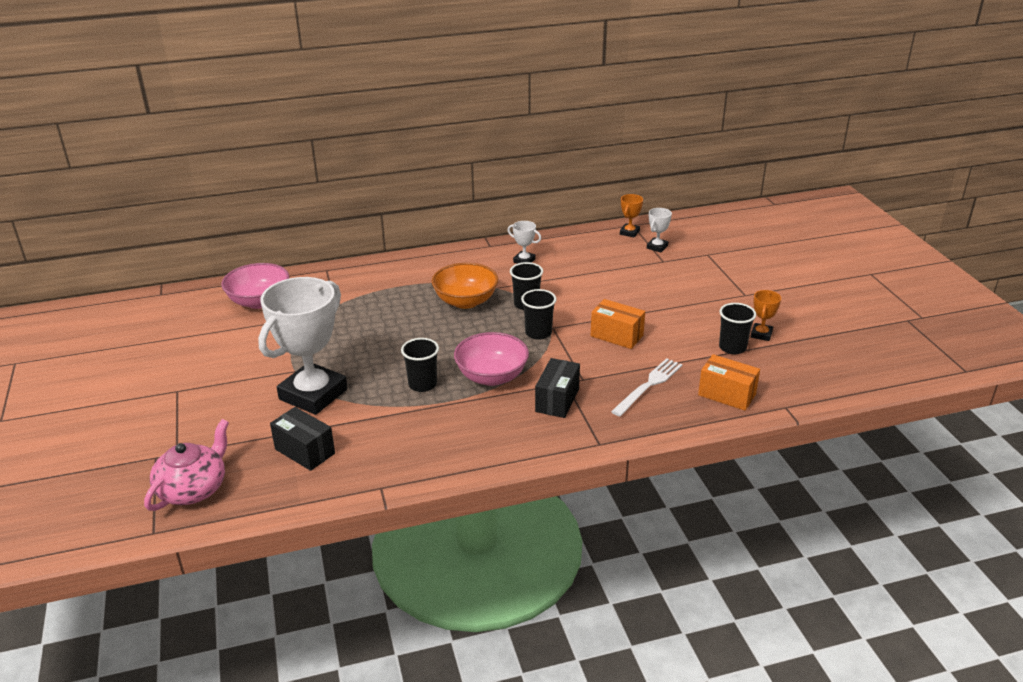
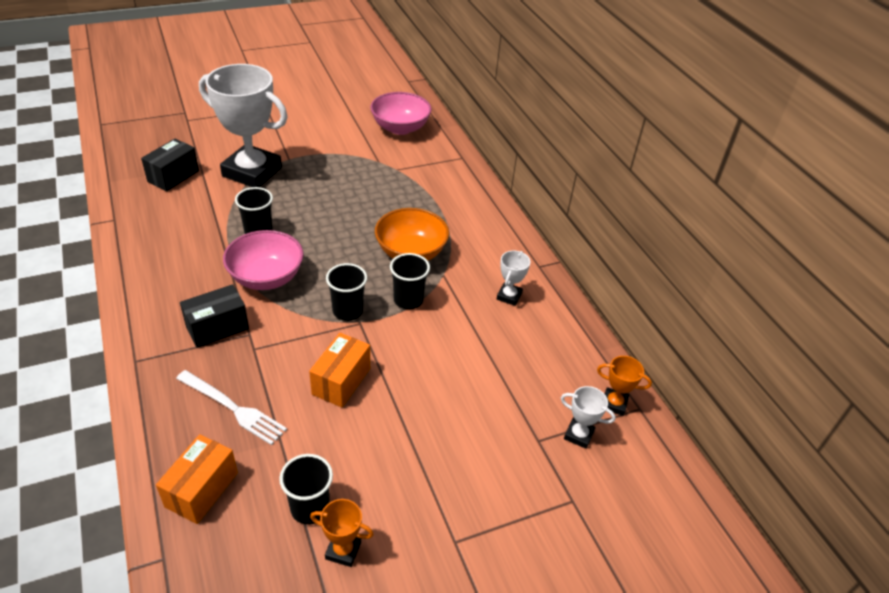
camera: 80 degrees right, 10 degrees up
(193, 489) = (142, 132): pink teapot -> none
(557, 400) = (217, 327): black box -> black box turned 45 degrees counterclockwise

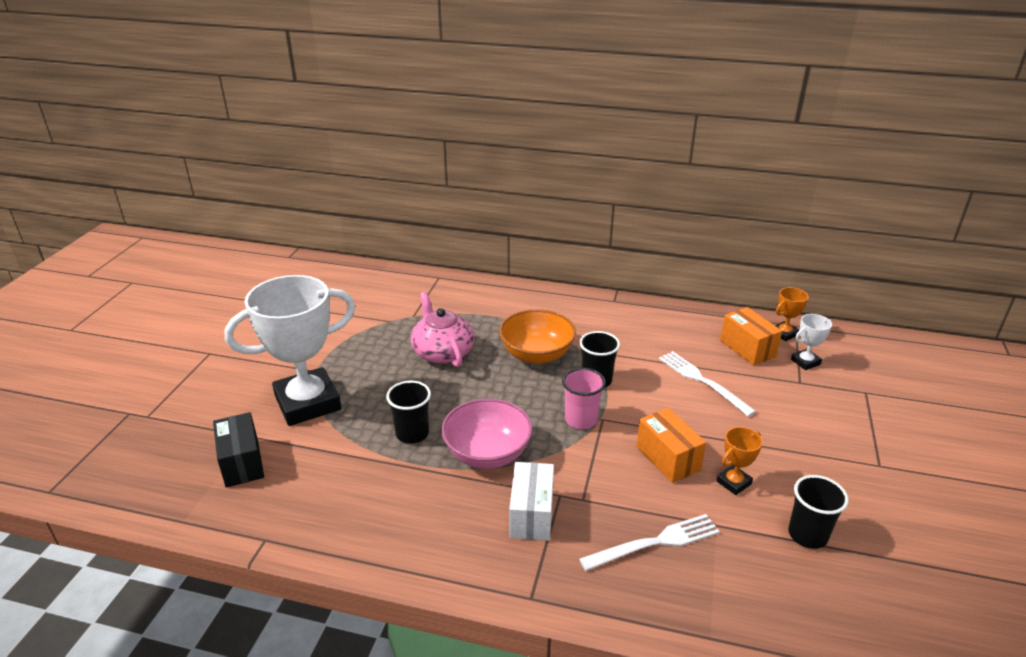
camera: 50 degrees left, 10 degrees down
(202, 489) = (749, 603): orange box -> orange box (747, 348)
(217, 327) = (531, 514): black box -> white box
(343, 550) = (863, 532): orange trophy -> orange trophy (733, 482)
(347, 311) = (581, 420): black cup -> pink cup
(365, 204) = (442, 352): none -> pink teapot
(400, 128) = (355, 289): pink bowl -> none
(471, 367) = (702, 381): none -> white fork
(509, 296) = (636, 329): white trophy -> none

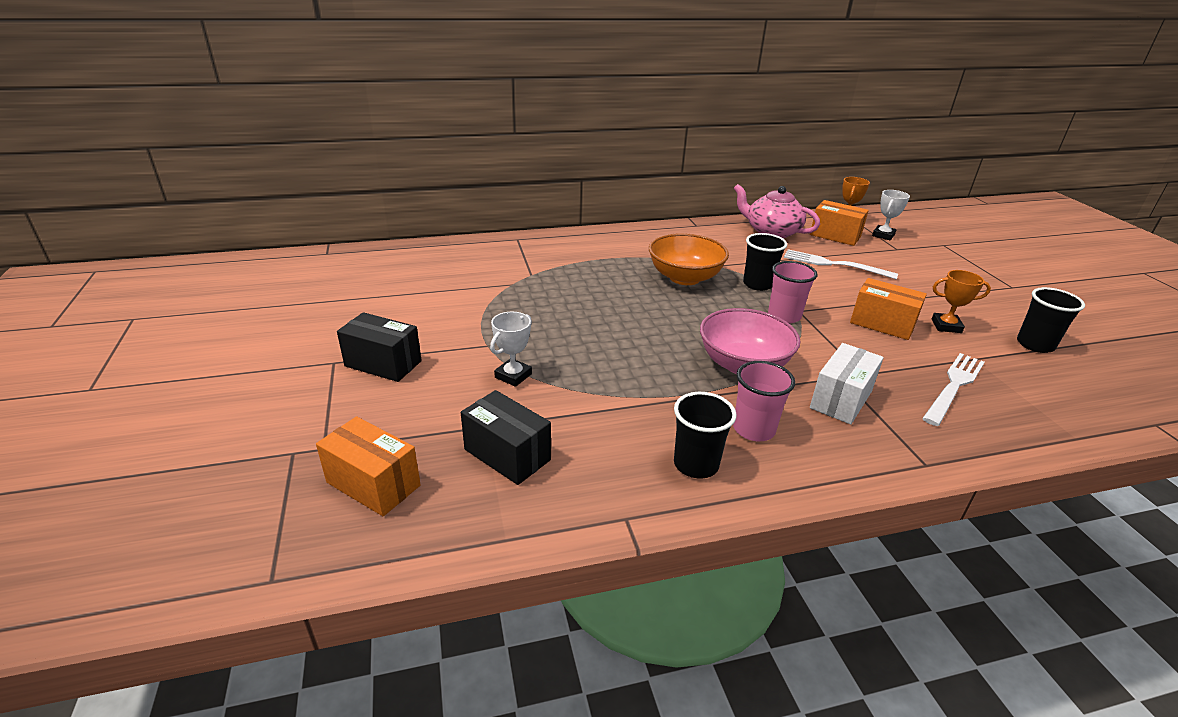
camera: 30 degrees left, 0 degrees up
(149, 452) = (373, 484): none -> orange box
(237, 364) = (383, 363): none -> black box
(308, 403) = (513, 376): white trophy -> white trophy, size x0.41
(412, 434) = (655, 370): black cup -> black cup (696, 464)
(428, 511) = (753, 429): none -> pink cup
(442, 352) = (598, 296): pink teapot -> pink teapot (771, 231)
(531, 514) = (840, 399): white box -> white box turned 60 degrees clockwise
(733, 482) = (946, 326): orange trophy -> orange trophy turned 75 degrees clockwise

